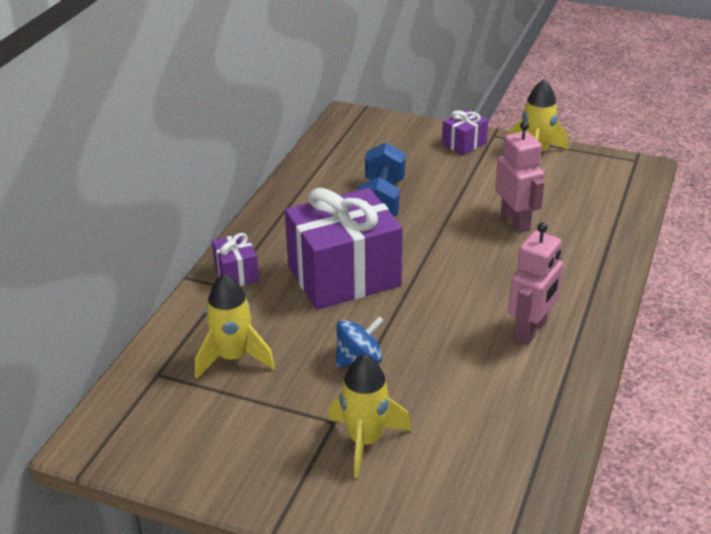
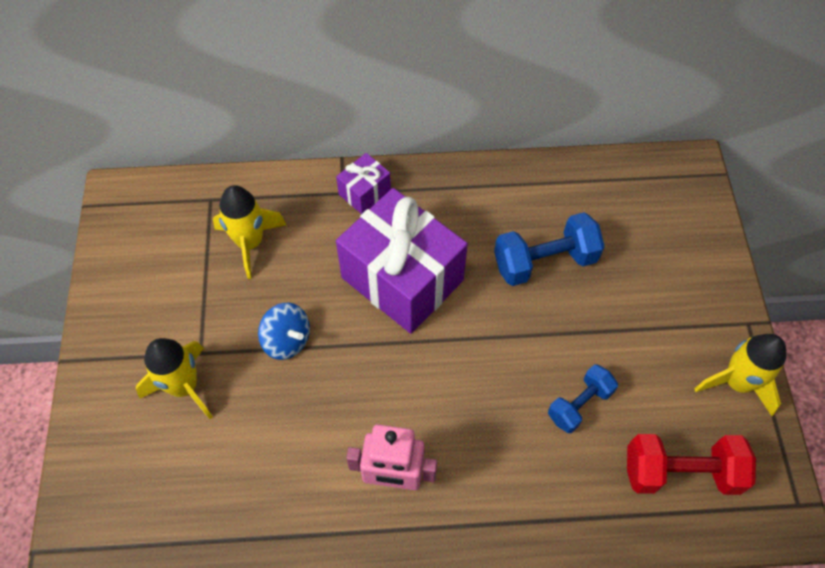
camera: 65 degrees right, 25 degrees up
(464, 144) = (708, 299): purple gift -> none
(515, 222) = (579, 404): pink robot -> blue dumbbell
(591, 196) = (681, 472): none -> red dumbbell

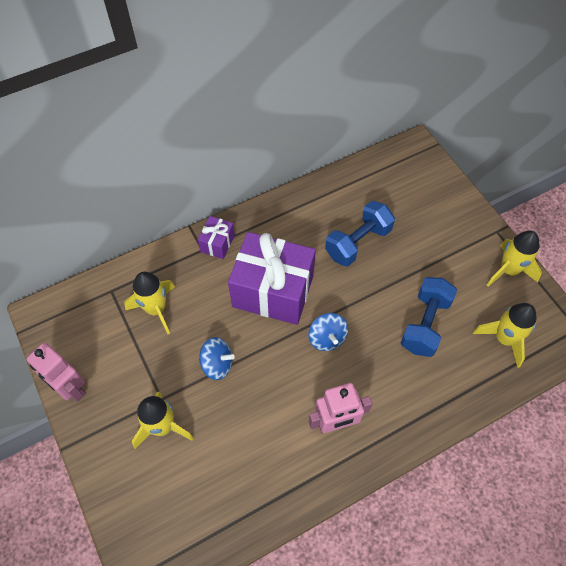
camera: 25 degrees left, 0 degrees up
(106, 295) = (70, 388): none -> pink robot
(439, 367) = (327, 338): none -> blue spinning top
(579, 404) = (425, 324): blue dumbbell -> blue dumbbell, size x1.55
(681, 472) = (504, 339): red dumbbell -> yellow rocket

